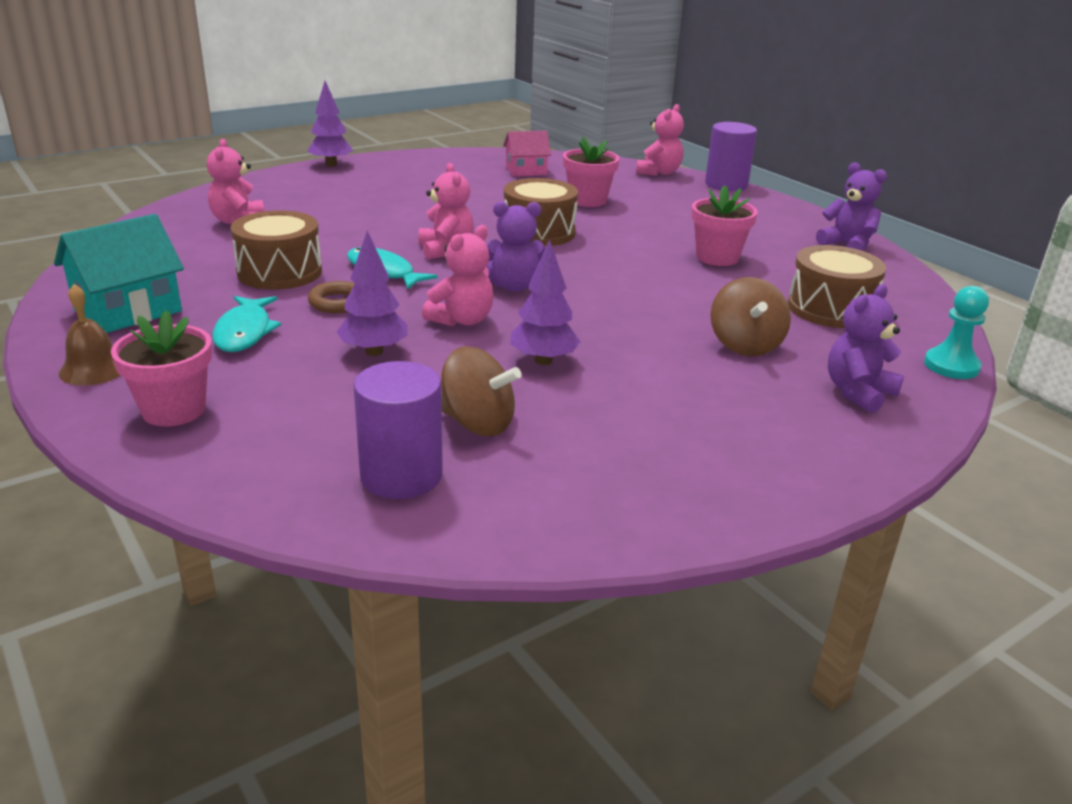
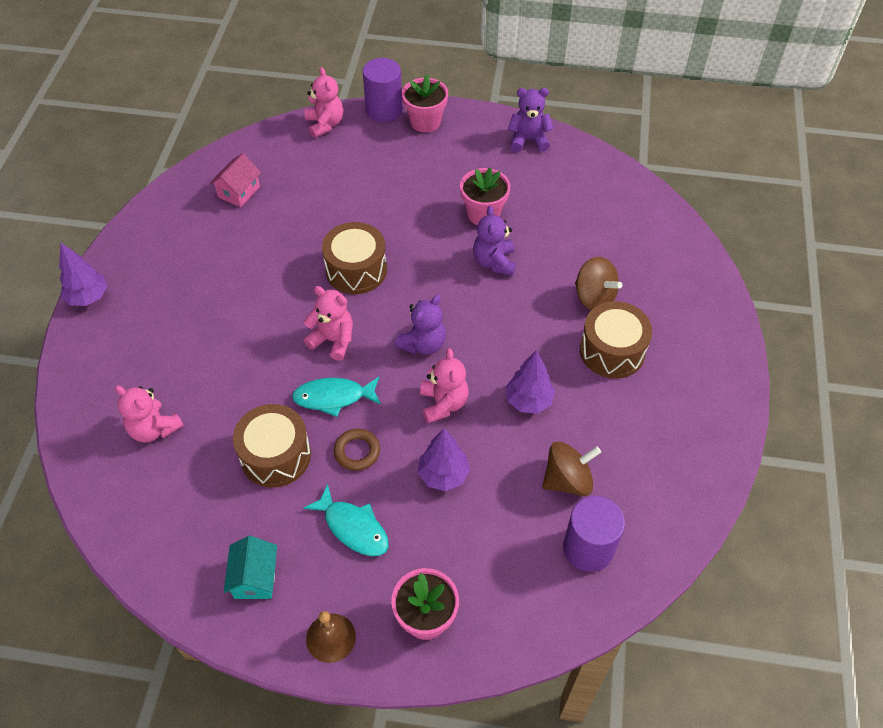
camera: 45 degrees left, 25 degrees up
(128, 311) = (255, 578): turquoise house -> turquoise house, size x0.64
(588, 200) = (331, 202): pink flower pot -> pink flower pot (425, 122)
(830, 309) = (591, 224): brown drum -> brown drum (612, 351)
(858, 393) = (678, 296): purple teddy bear -> purple teddy bear (494, 262)
(951, 366) = (688, 235): turquoise pawn -> none

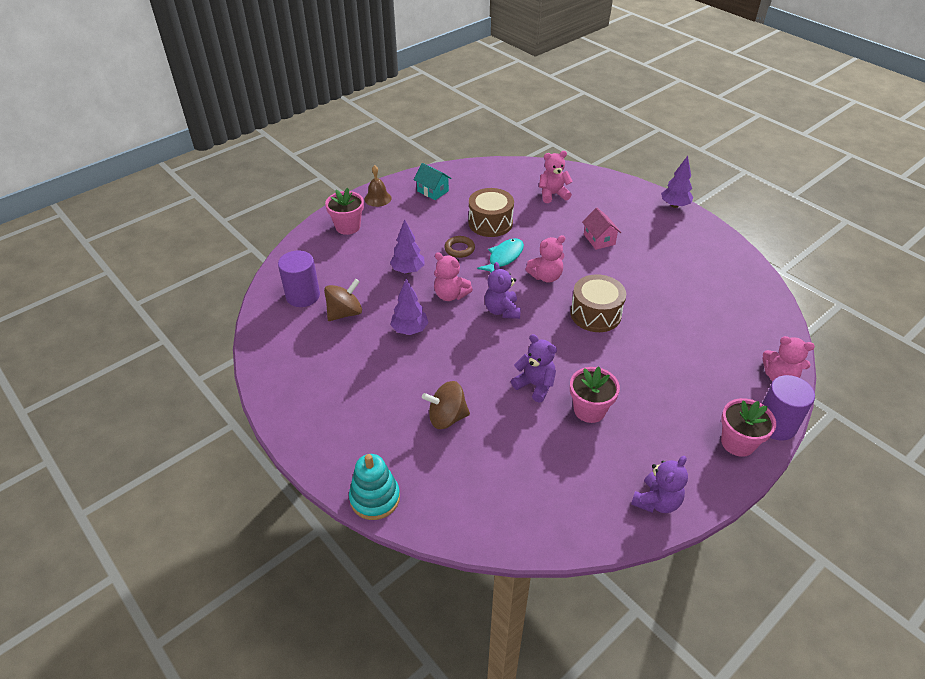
camera: 130 degrees right, 10 degrees down
(239, 192) = (726, 296): pink house -> pink house (599, 239)
(353, 527) = (419, 228): turquoise fish -> none
(567, 480) = (345, 313): brown spinning top -> brown spinning top turned 150 degrees counterclockwise
(612, 351) = (396, 394): brown drum -> none
(714, 289) = (375, 498): none -> turquoise stacking toy

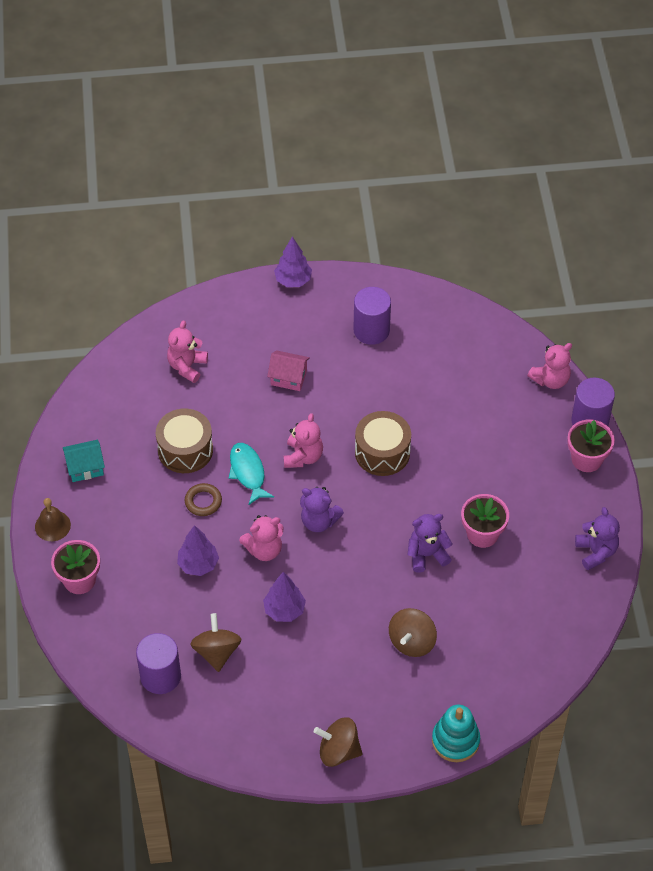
camera: 55 degrees left, 10 degrees up
(309, 423) = (338, 751): none -> brown spinning top
(686, 258) = (371, 330): none -> purple cylinder

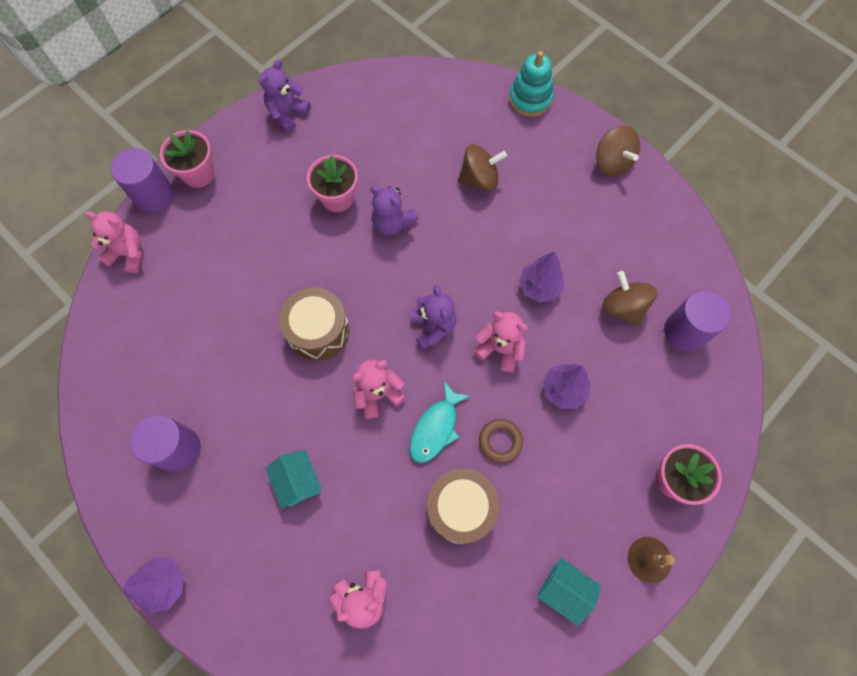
camera: 130 degrees left, 15 degrees up
(217, 652) = (623, 307): brown spinning top -> brown spinning top turned 105 degrees clockwise
(288, 377) = (297, 481): pink house -> turquoise house

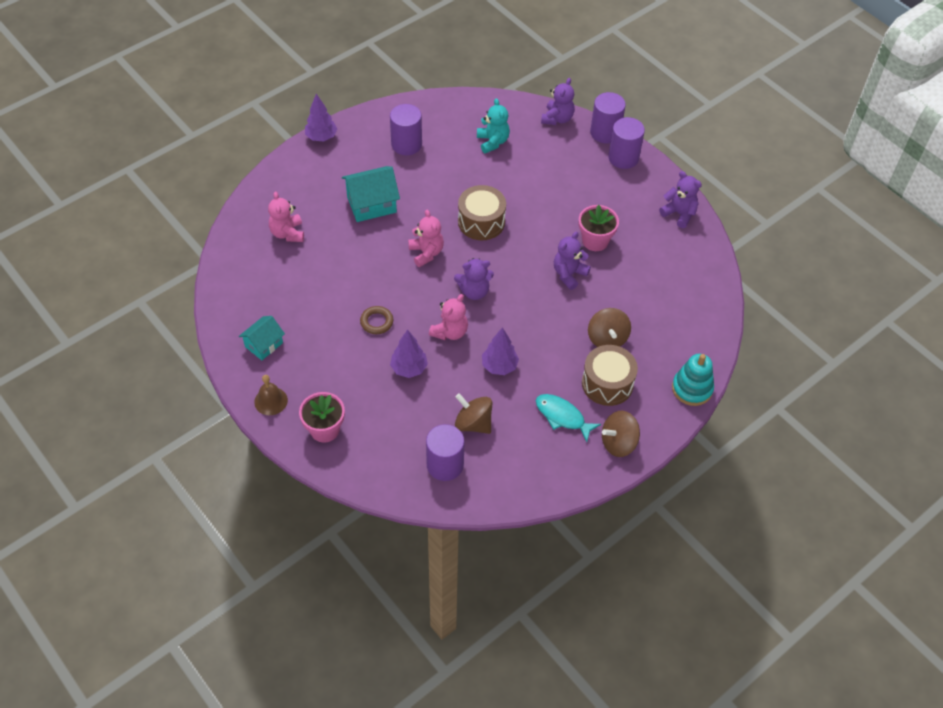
camera: 95 degrees right, 15 degrees down
(128, 253) = (557, 118): pink teddy bear -> purple teddy bear
(172, 331) = (492, 142): none -> turquoise teddy bear
(198, 174) = (623, 157): pink flower pot -> purple cylinder
(297, 481) = (371, 204): turquoise house -> turquoise house, size x1.55
(436, 428) = (394, 284): turquoise fish -> turquoise fish (562, 416)
(461, 508) = (333, 292): brown drum -> brown drum (607, 383)
(623, 307) = (473, 423): brown spinning top -> brown spinning top turned 120 degrees counterclockwise

